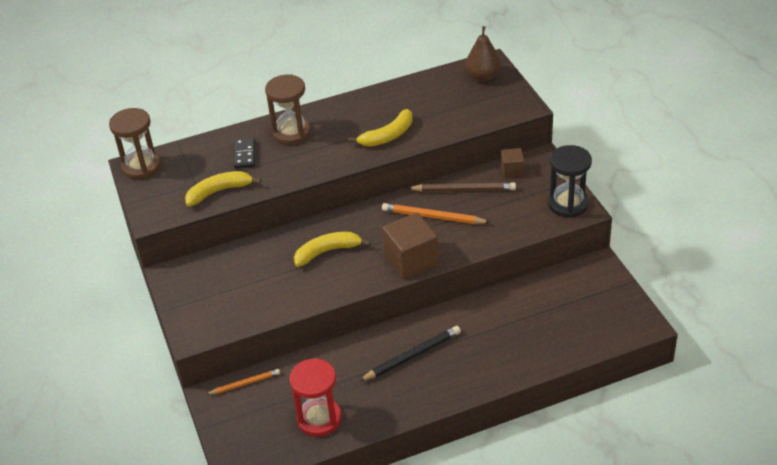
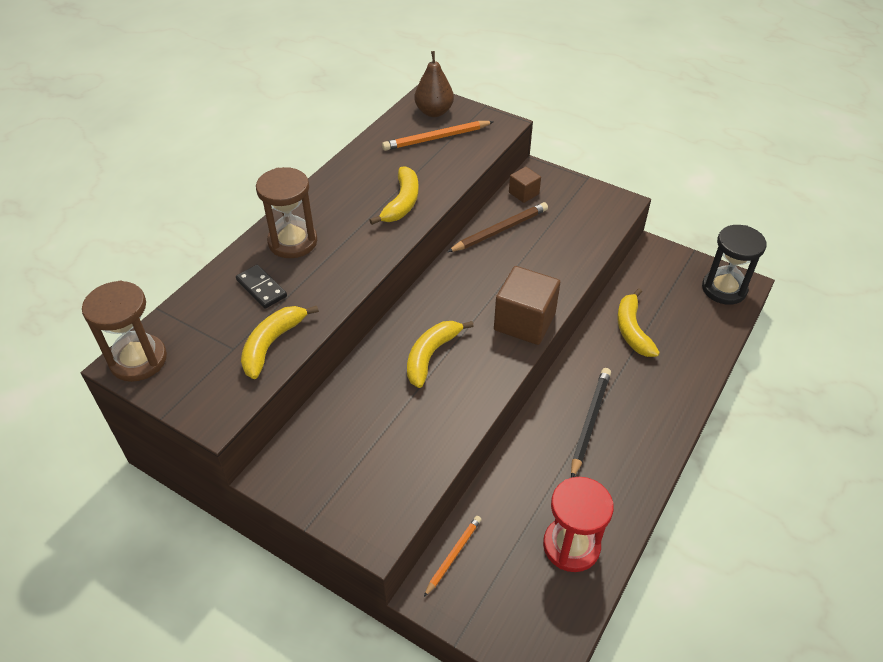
camera: 40 degrees left, 5 degrees up
(433, 217) = (499, 269): orange pencil -> orange pencil (436, 138)
(512, 313) = (632, 330): none -> yellow banana
(568, 204) = (604, 203): black hourglass -> black hourglass (724, 289)

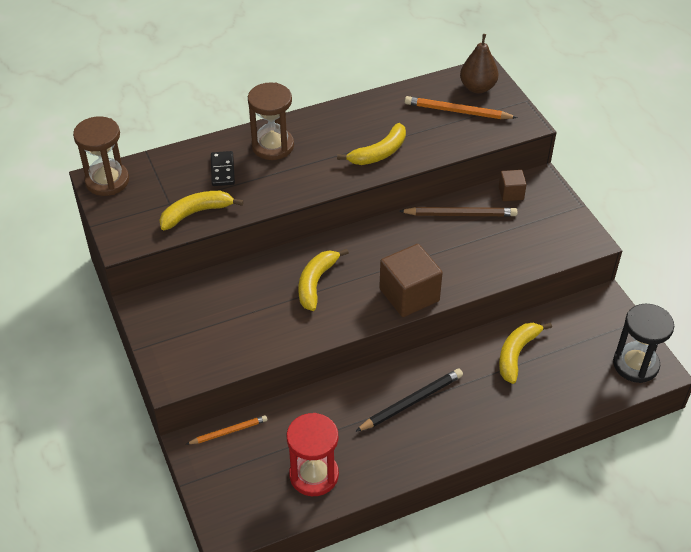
camera: 35 degrees right, 0 degrees up
(431, 355) = (316, 283): yellow banana -> yellow banana turned 45 degrees counterclockwise

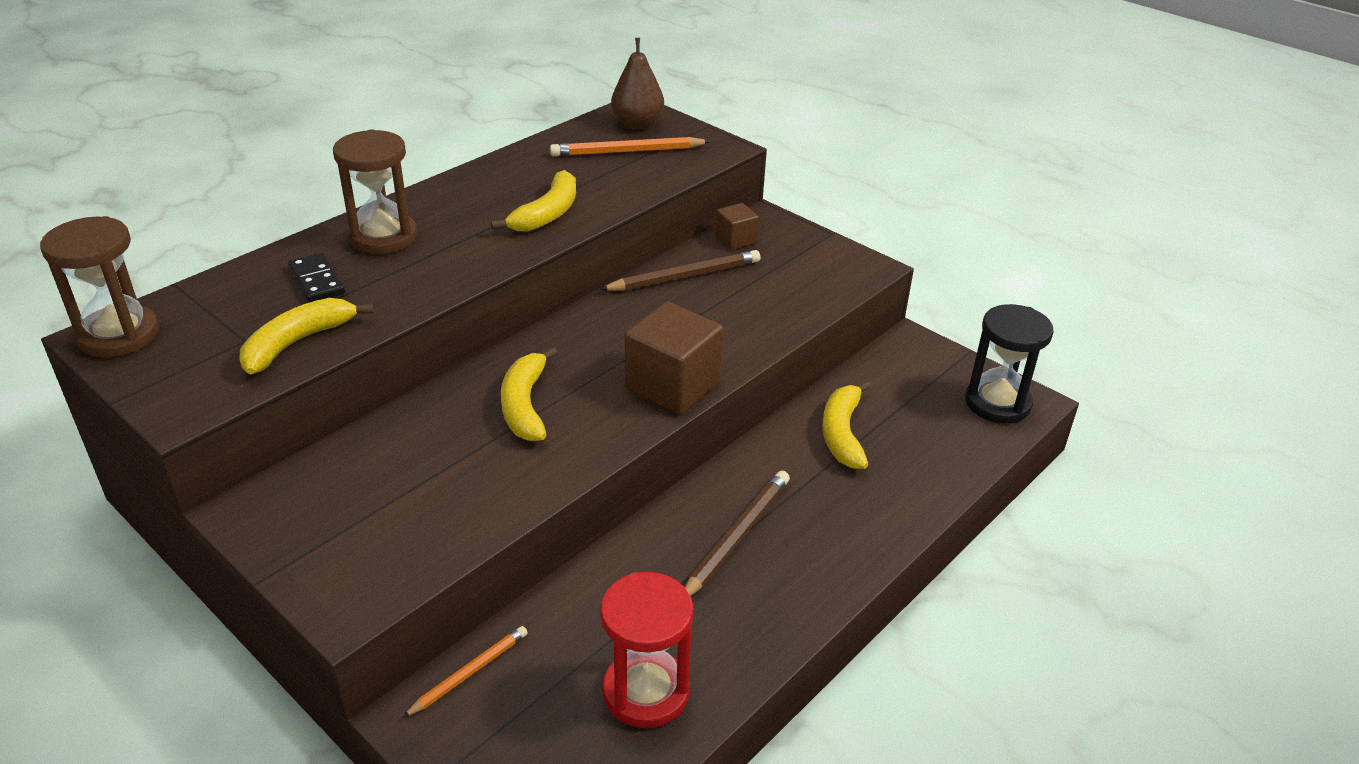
camera: 25 degrees left, 10 degrees down
(411, 402) = (736, 537): black pencil -> brown pencil

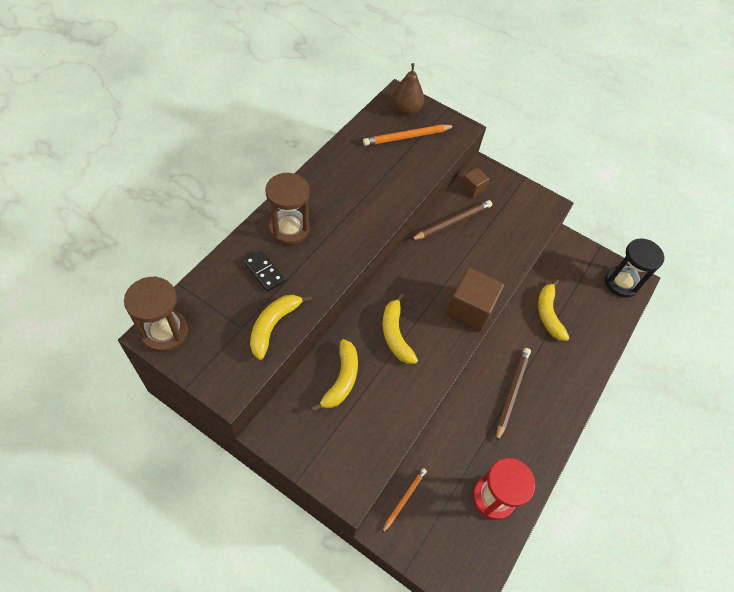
camera: 15 degrees left, 20 degrees up
(547, 214) = (378, 198): yellow banana -> yellow banana (341, 379)

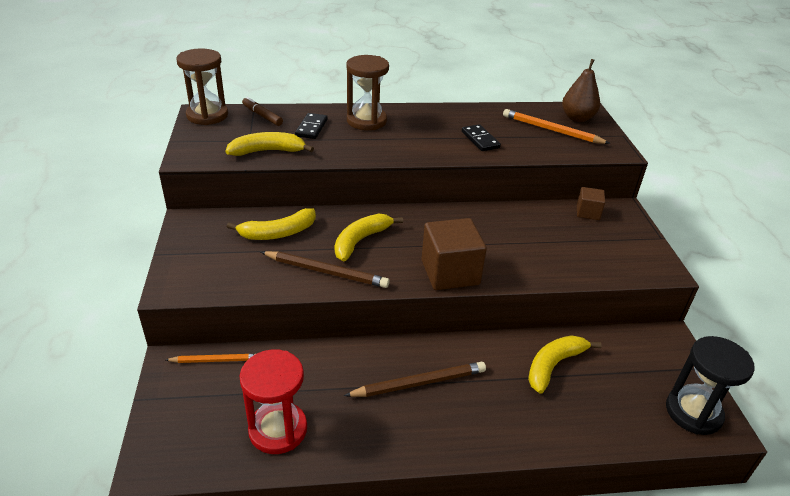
camera: 55 degrees right, 20 degrees down
(208, 292) = (262, 116): none -> brown marker
(382, 185) = (480, 140): none -> black domino
(452, 222) = (530, 218): brown pencil -> brown pencil (326, 272)

